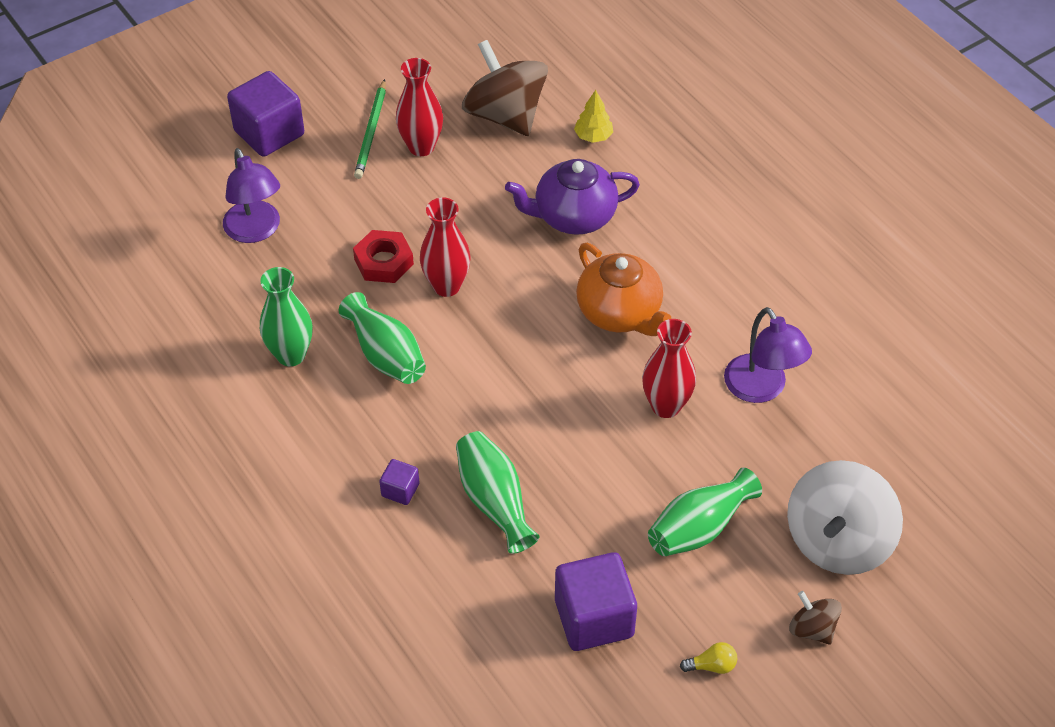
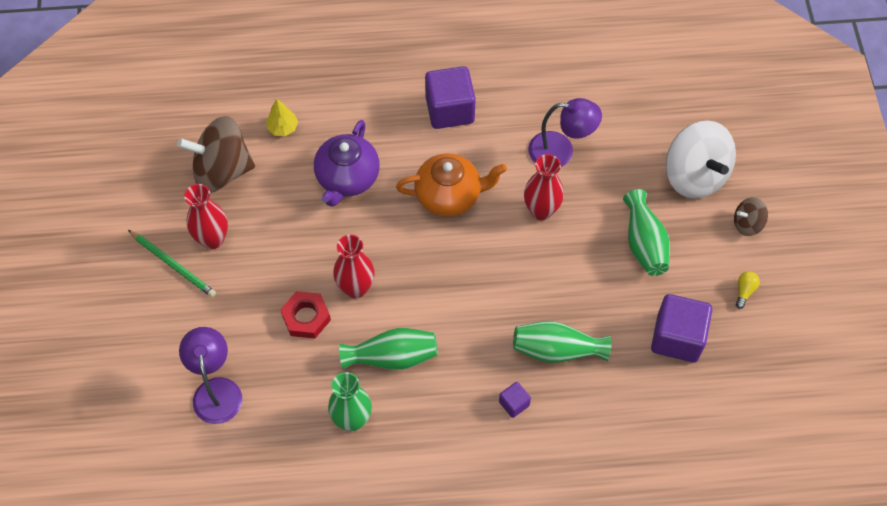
camera: 60 degrees left, 10 degrees up
(256, 231) = (216, 390): purple lamp -> purple lamp turned 105 degrees counterclockwise
(269, 133) = (121, 335): purple cube -> purple cube (450, 110)

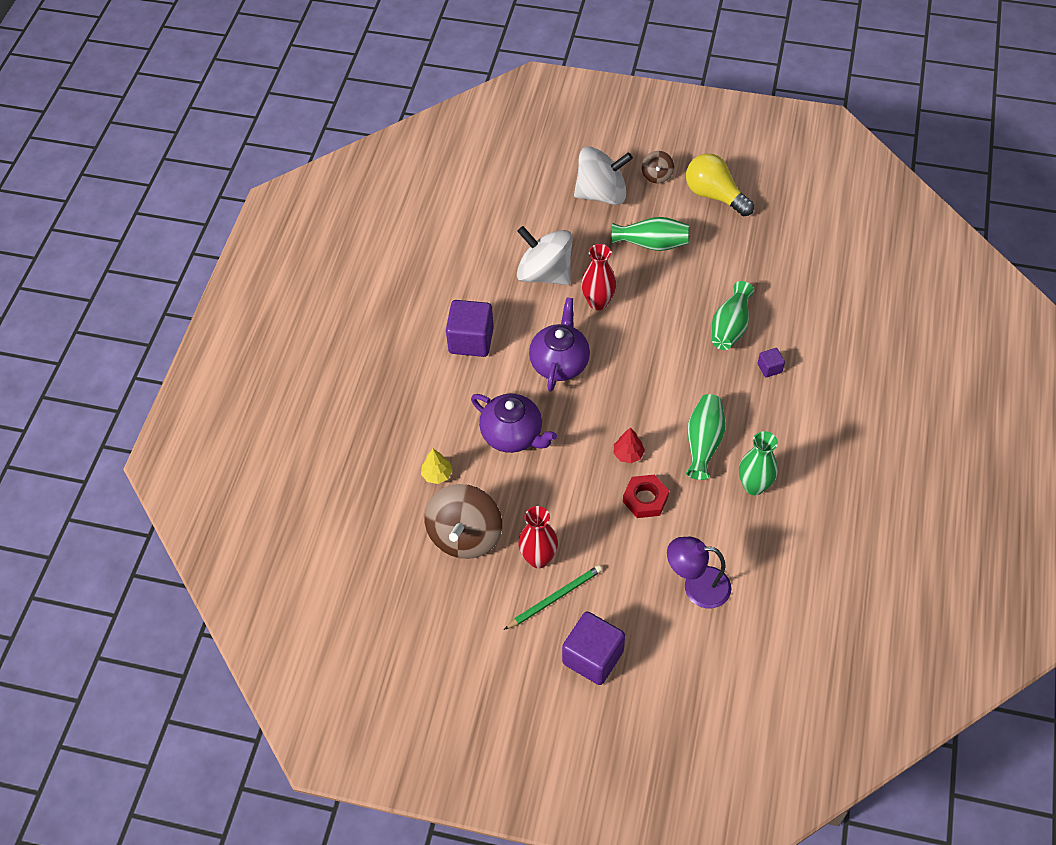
camera: 70 degrees left, 5 degrees down
(356, 288) = (628, 454): red vase -> red tree
(449, 196) = (559, 363): orange teapot -> purple teapot
(560, 151) = (545, 273): purple lamp -> white spinning top
(677, 338) = (742, 248): purple cube -> purple cube (593, 657)
(744, 291) = (714, 195): yellow light bulb -> yellow light bulb, size x2.48

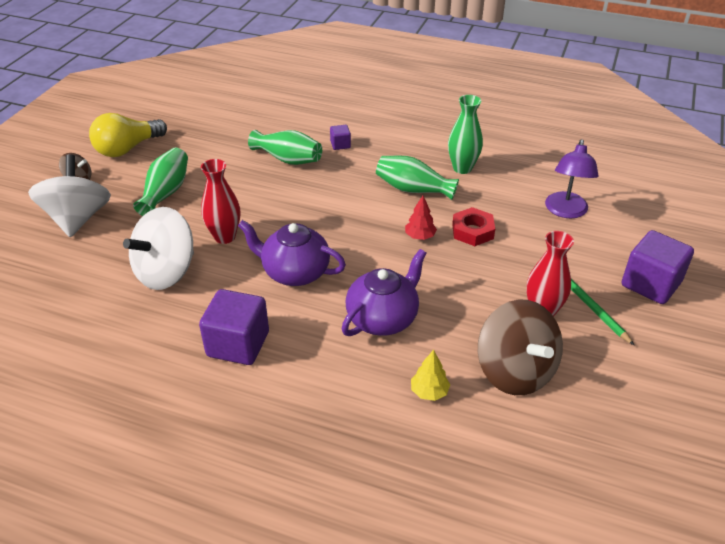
camera: 85 degrees left, 15 degrees down
(465, 535) = (515, 371): brown spinning top -> brown spinning top turned 45 degrees clockwise

